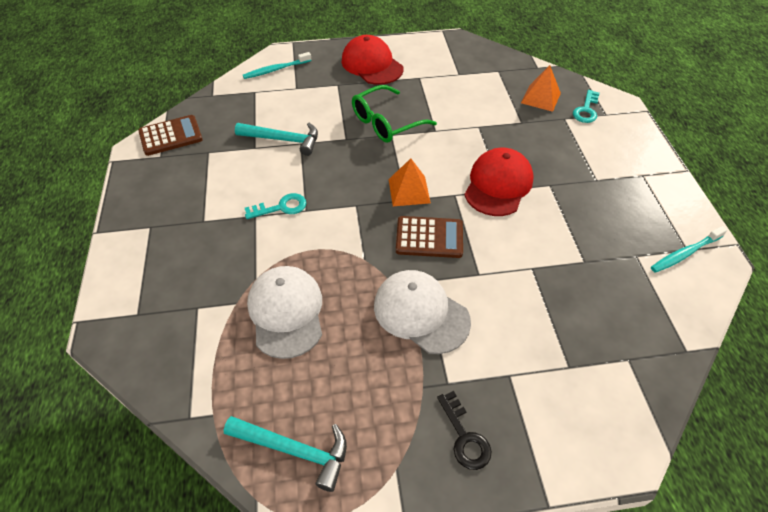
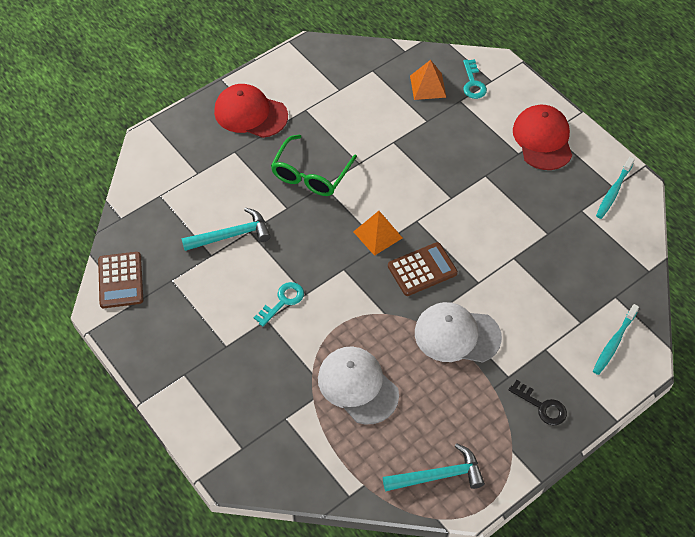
camera: 30 degrees left, 5 degrees up
(171, 136) = (121, 280): brown calculator -> brown calculator turned 135 degrees clockwise
(276, 69) = (160, 160): turquoise toothbrush -> turquoise toothbrush (614, 343)
(498, 185) = (445, 194): red cap -> red cap (542, 139)

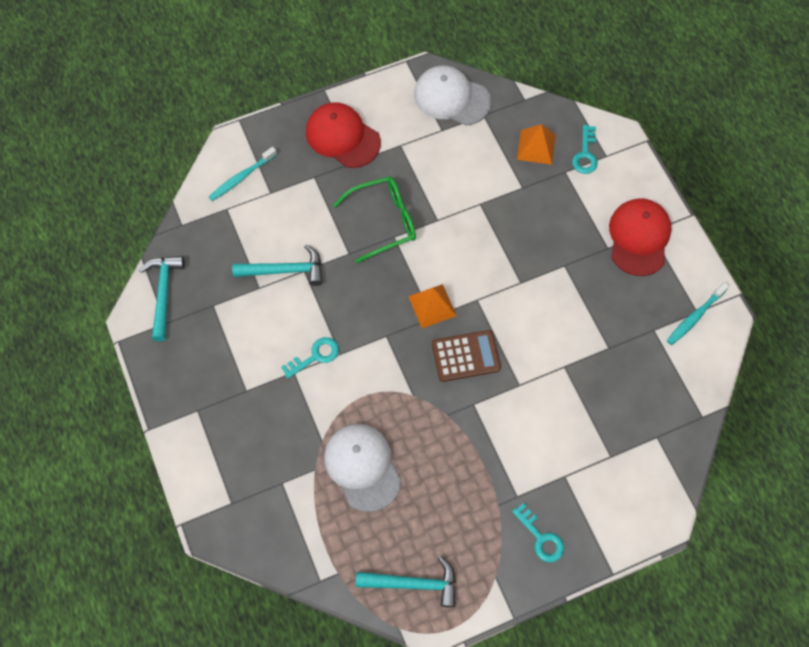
camera: 15 degrees right, 10 degrees up
(121, 280) = (163, 293): brown calculator -> turquoise hammer
(310, 174) = (384, 221): green glasses -> green glasses turned 150 degrees counterclockwise
(457, 335) = (478, 437): white cap -> white cap (451, 98)
(542, 406) = (540, 537): black key -> turquoise key
(614, 343) = (638, 488): turquoise toothbrush -> turquoise toothbrush (242, 177)

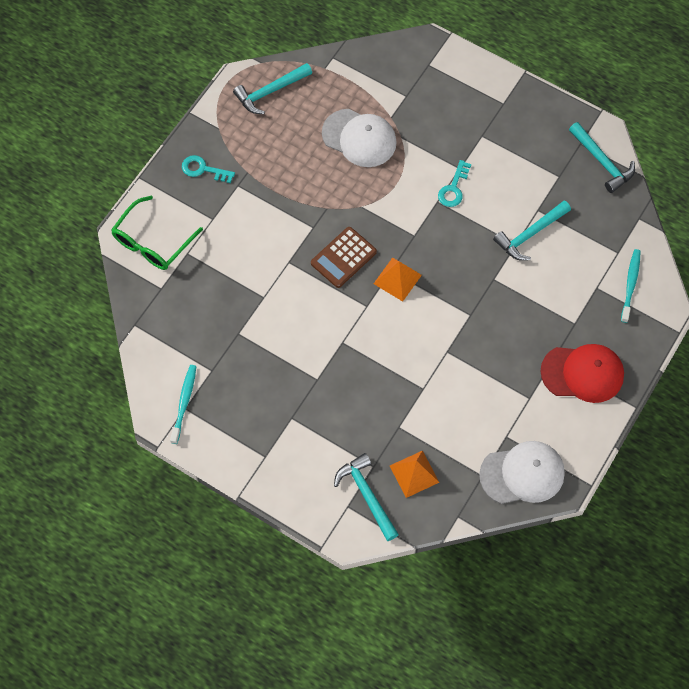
camera: 145 degrees right, 0 degrees up
(384, 221) = (488, 322): green glasses -> green glasses (152, 242)
(585, 154) = (367, 495): turquoise key -> turquoise hammer
(639, 238) = (271, 444): red cap -> none

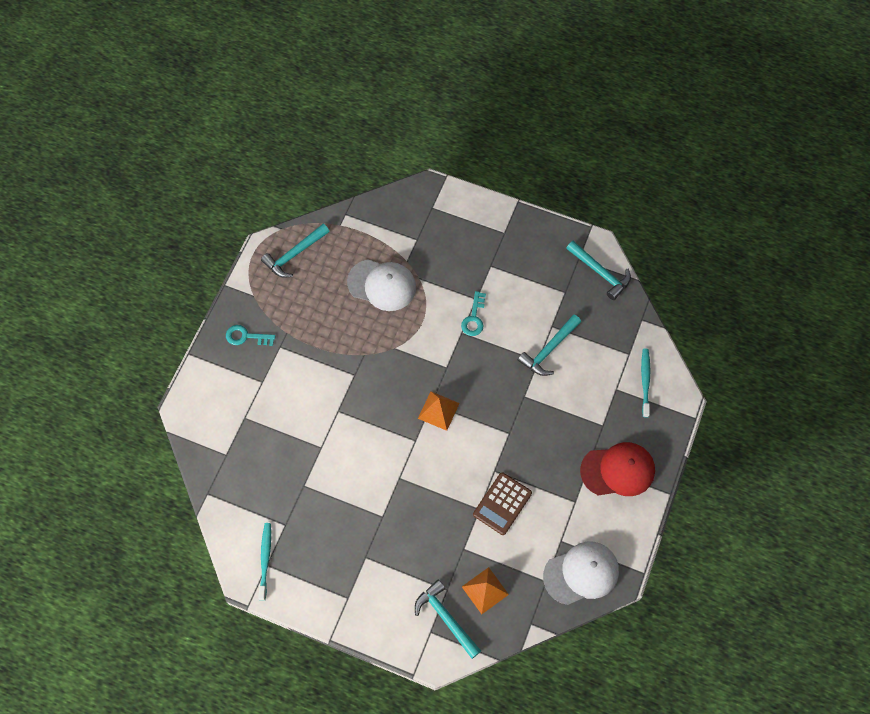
camera: 10 degrees left, 0 degrees up
(152, 242) = (211, 412): green glasses -> none
(343, 257) = (387, 398): brown calculator -> brown calculator (502, 504)

